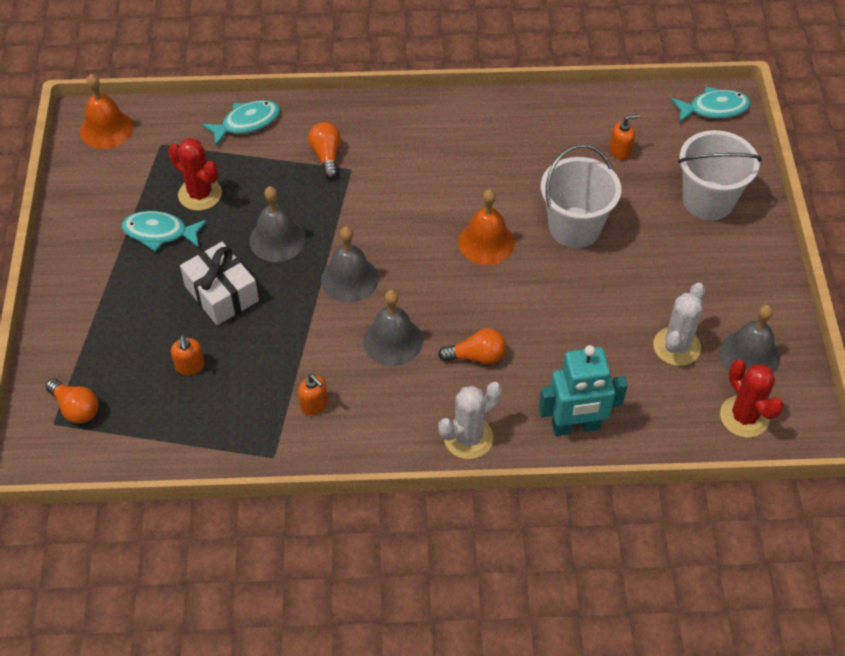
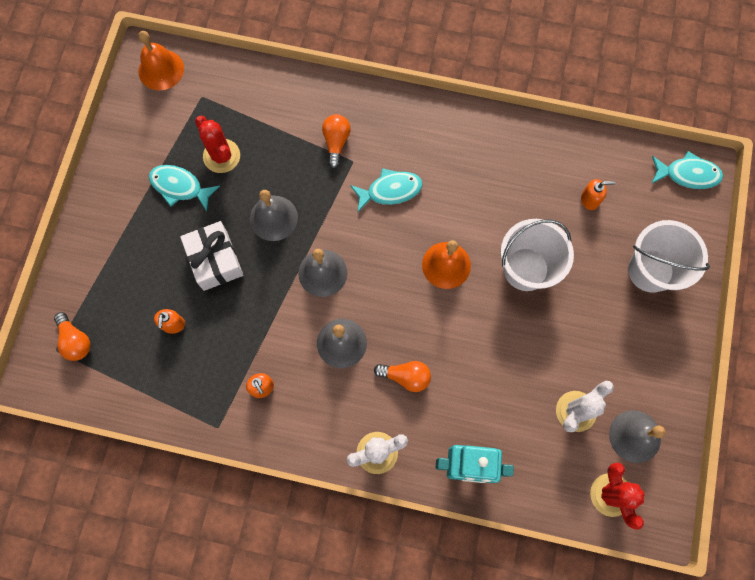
camera: 15 degrees right, 20 degrees up
(247, 123) = (278, 91): turquoise fish -> turquoise fish (390, 191)

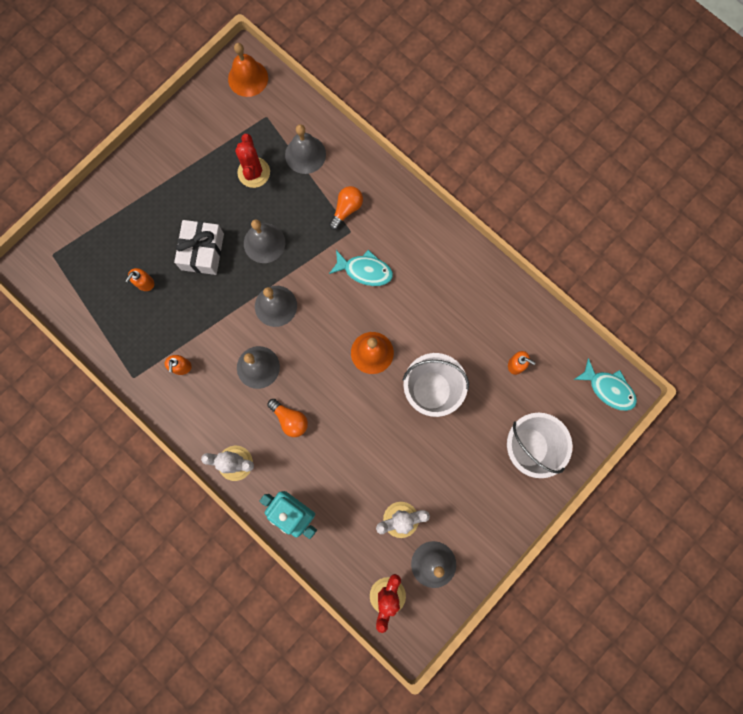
camera: 30 degrees right, 5 degrees up
(75, 341) = (69, 256): orange light bulb -> none
(180, 187) = (209, 180): turquoise fish -> none
(263, 112) = (305, 154): none -> grey bell

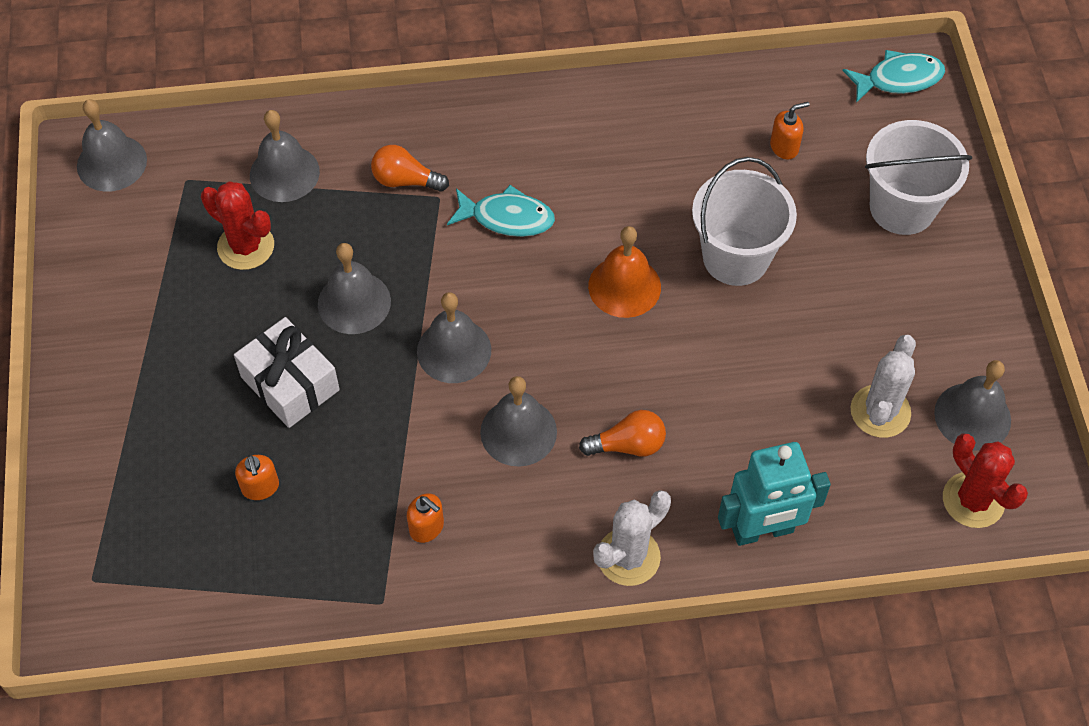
camera: 50 degrees left, 20 degrees down
(248, 78) = (111, 163): orange bell -> grey bell
(346, 209) = (405, 180): orange light bulb -> orange light bulb turned 60 degrees counterclockwise
(365, 270) = (507, 218): turquoise fish -> turquoise fish turned 45 degrees clockwise

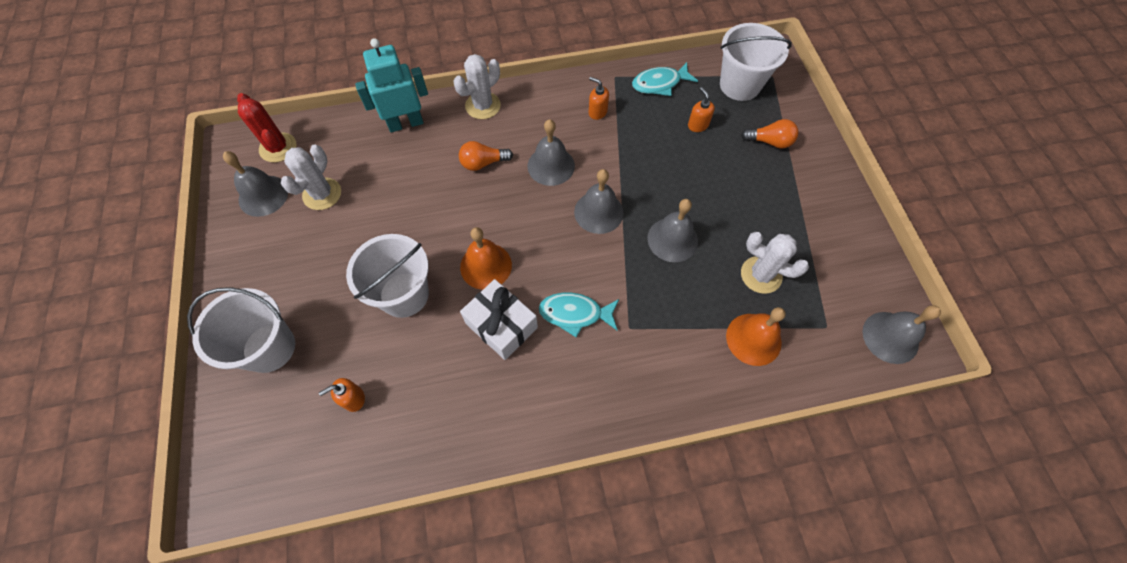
camera: 175 degrees right, 5 degrees up
(159, 564) = (739, 85): none -> white bucket
(246, 246) = (761, 275): red cactus -> white cactus
(284, 173) = (753, 339): grey bell -> orange bell
(290, 383) = (699, 183): white gift -> white gift (501, 325)
(405, 180) = (658, 340): orange light bulb -> orange light bulb (770, 142)
(898, 79) = (238, 484): turquoise fish -> turquoise fish (659, 84)

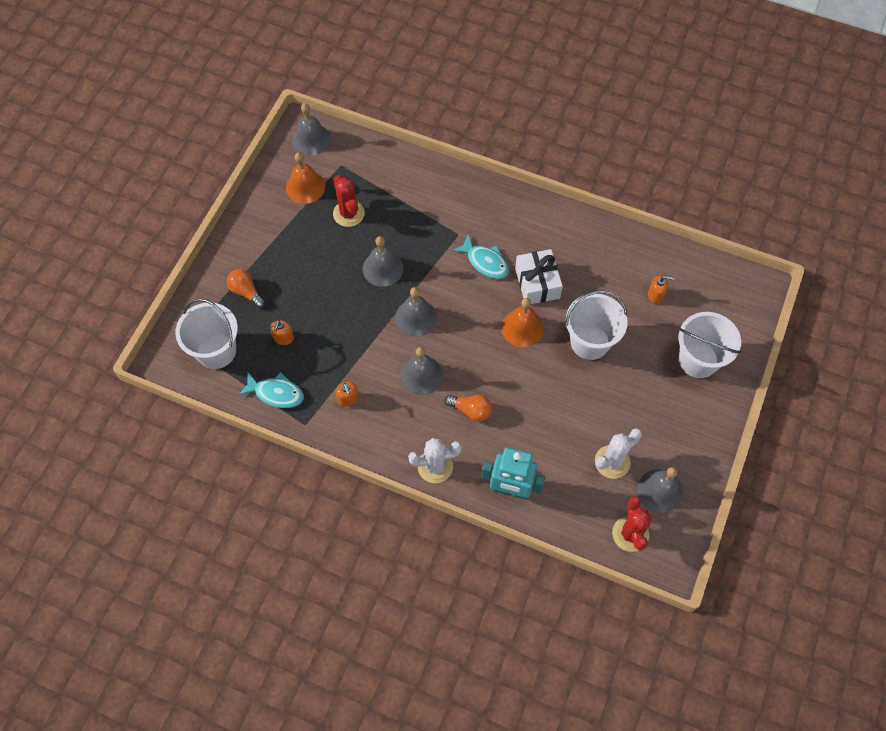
camera: 145 degrees left, 0 degrees up
(753, 339) = (390, 184): orange bell -> orange bell (305, 187)
(761, 275) = (348, 213): white cactus -> red cactus

